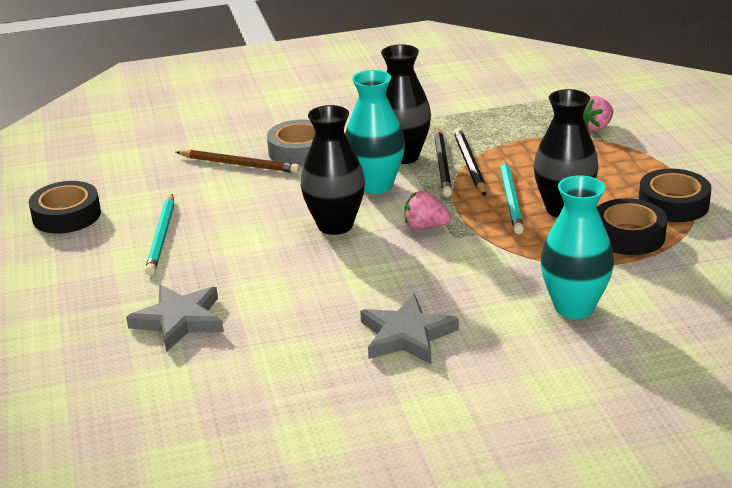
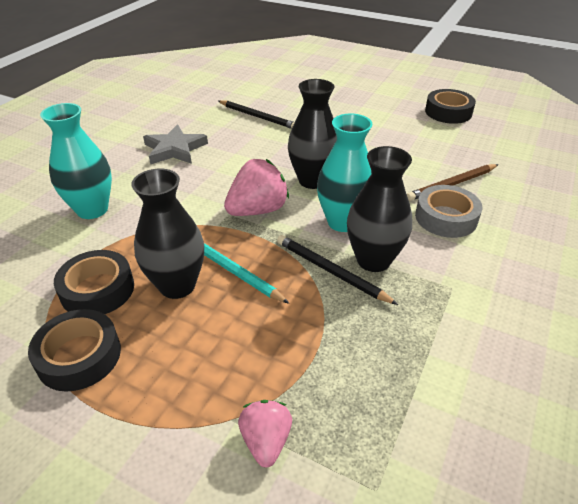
camera: 130 degrees right, 10 degrees up
(162, 237) = (382, 127): turquoise pencil -> none
(179, 321) = (291, 105): grey star -> none
(425, 227) = (258, 210): pink strawberry -> pink strawberry, size x1.62
(469, 165) = (312, 286): black pencil -> black pencil (258, 117)

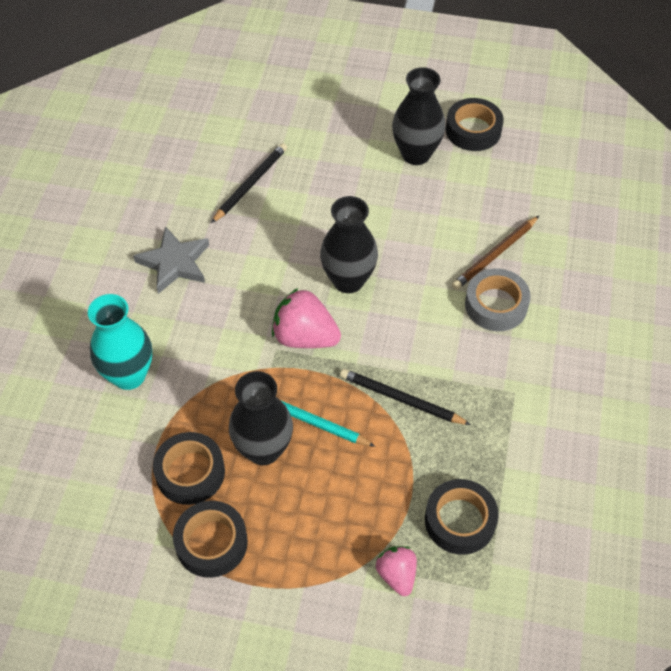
camera: 15 degrees left, 15 degrees up
(258, 117) = (250, 184): black pencil -> black pencil turned 75 degrees counterclockwise
(258, 210) = (305, 337): pink strawberry -> pink strawberry turned 105 degrees counterclockwise
(343, 222) = (396, 334): turquoise vase -> none
(361, 397) = (460, 520): none -> black tape
(373, 260) = (437, 376): black vase -> black vase (416, 154)

